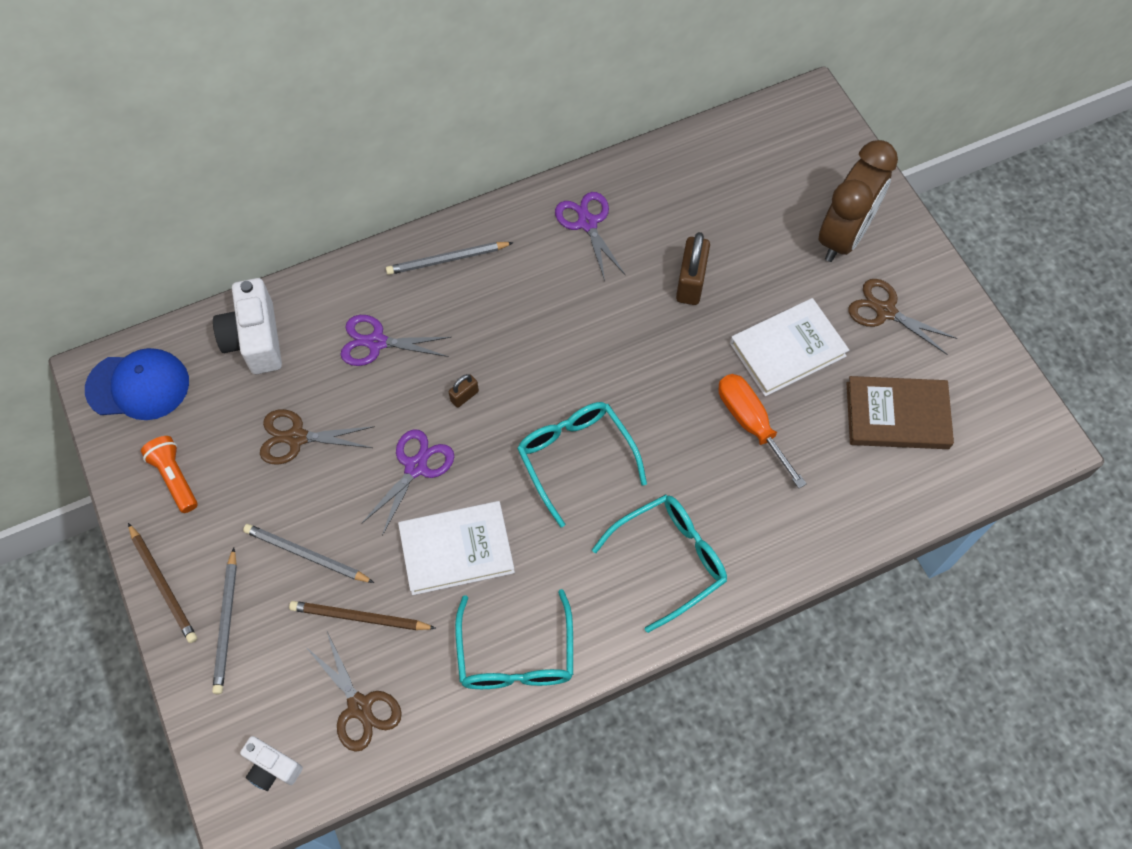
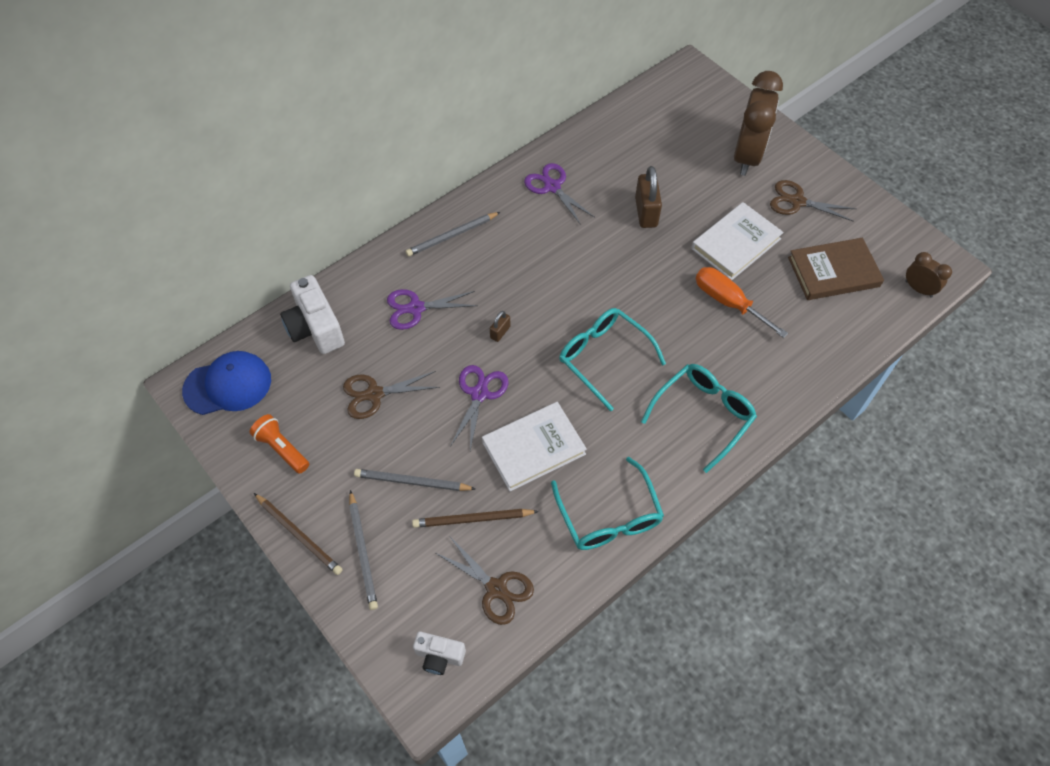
camera: 15 degrees left, 5 degrees down
(997, 463) = (918, 289): none -> brown clock

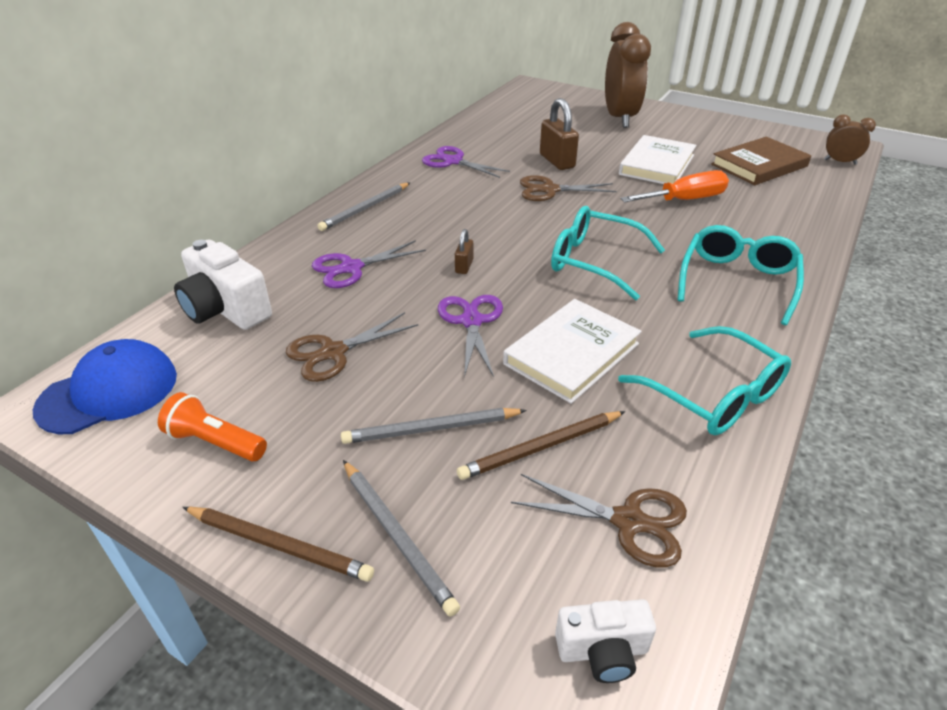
camera: 20 degrees left, 20 degrees down
(728, 302) = (684, 200): orange screwdriver -> orange screwdriver turned 135 degrees clockwise
(797, 201) = (686, 134): brown scissors -> brown scissors (549, 190)

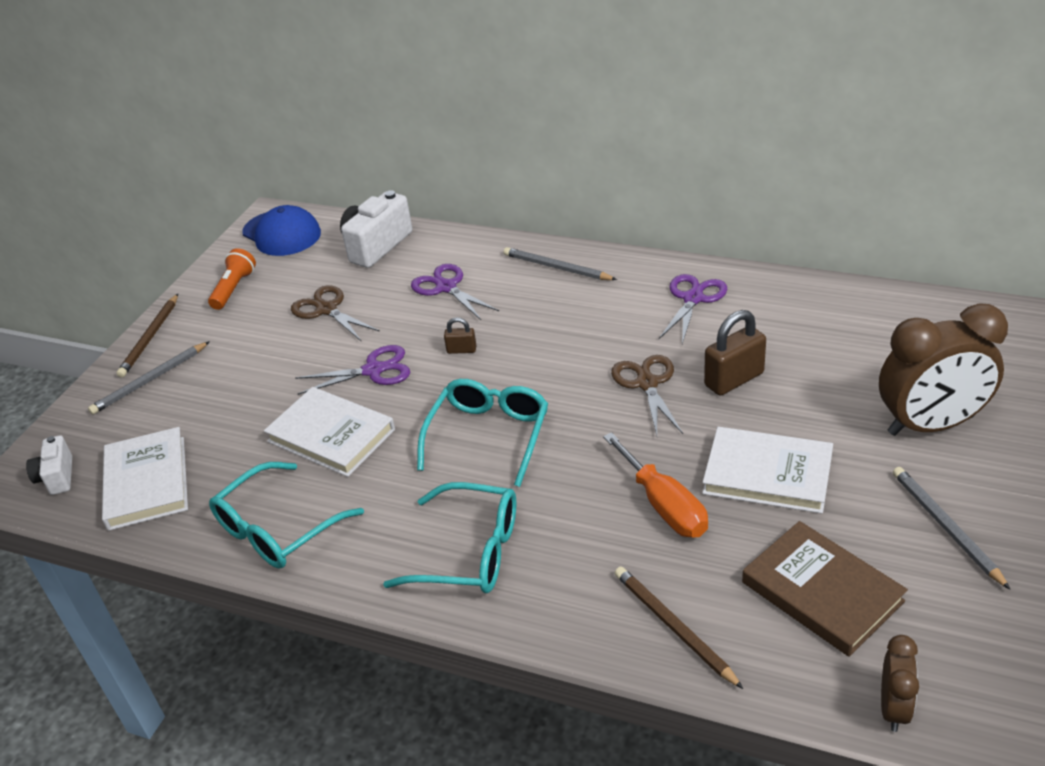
camera: 85 degrees right, 0 degrees up
(431, 429) = (242, 375): grey pencil -> grey pencil (945, 527)
(541, 447) = (220, 431): brown pencil -> brown pencil (673, 627)
(628, 521) = (147, 482): brown scissors -> white book

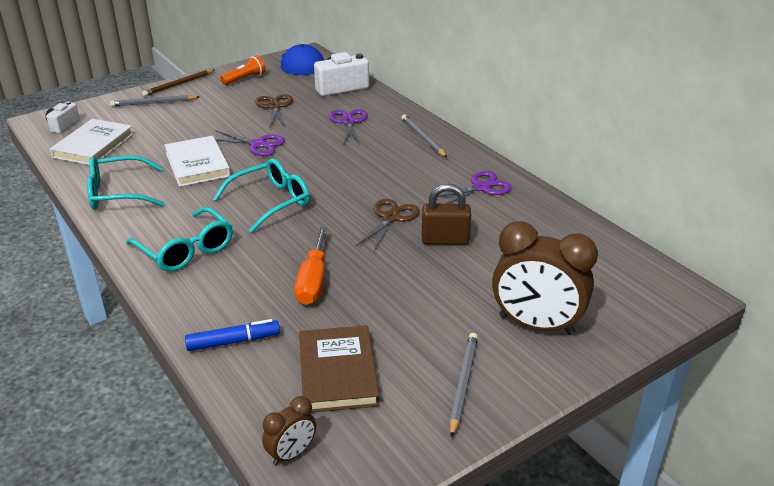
camera: 30 degrees right, 5 degrees down
(461, 350) = (314, 155): brown padlock -> none
(673, 627) = (233, 341): brown pencil -> blue marker
(767, 474) = (393, 297): white book -> none

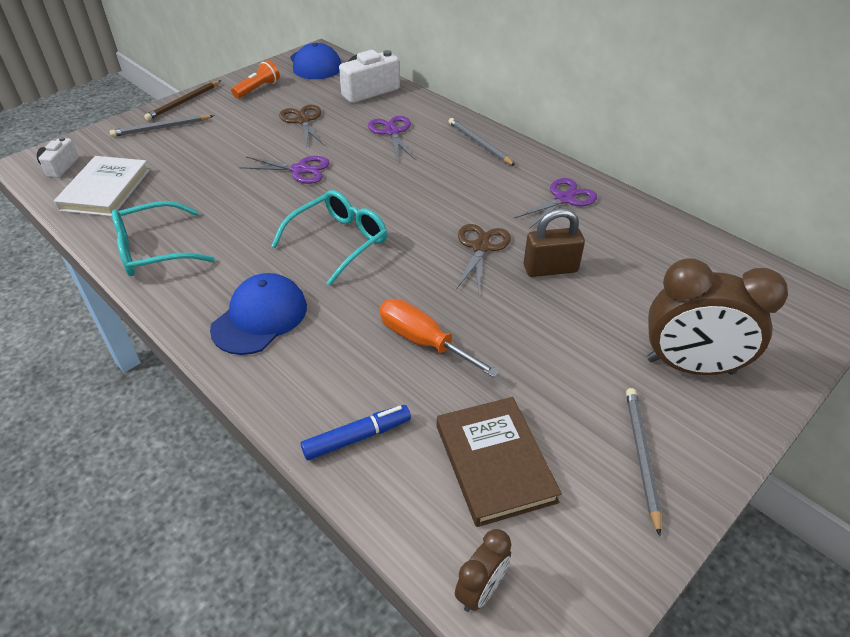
camera: 10 degrees left, 10 degrees up
(186, 250) = (260, 317): turquoise glasses -> blue cap
(197, 165) = (237, 202): white book -> none
(313, 281) = (423, 341): orange screwdriver -> orange screwdriver turned 135 degrees clockwise

